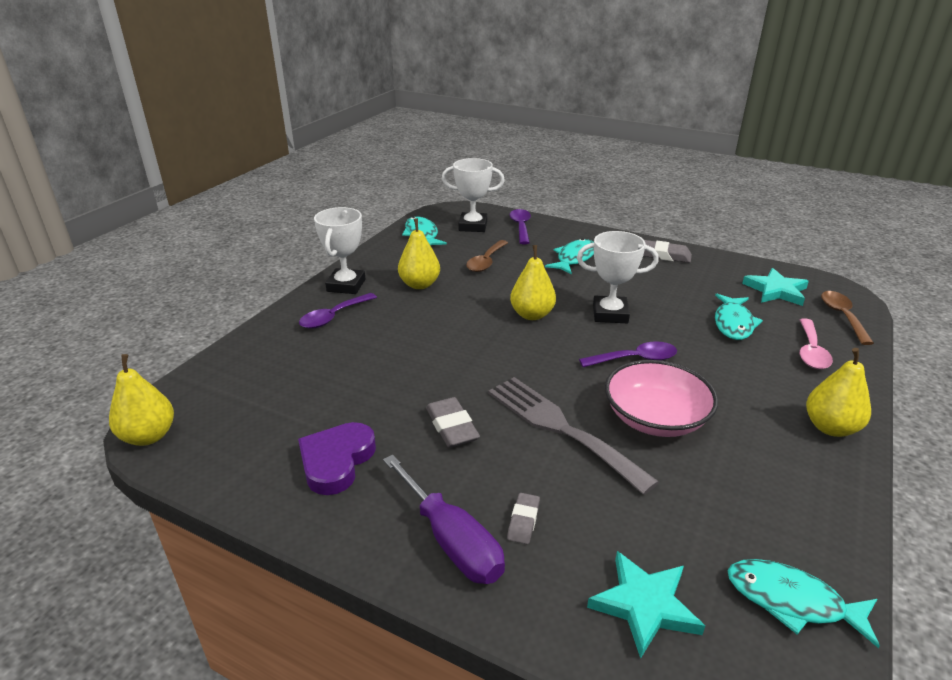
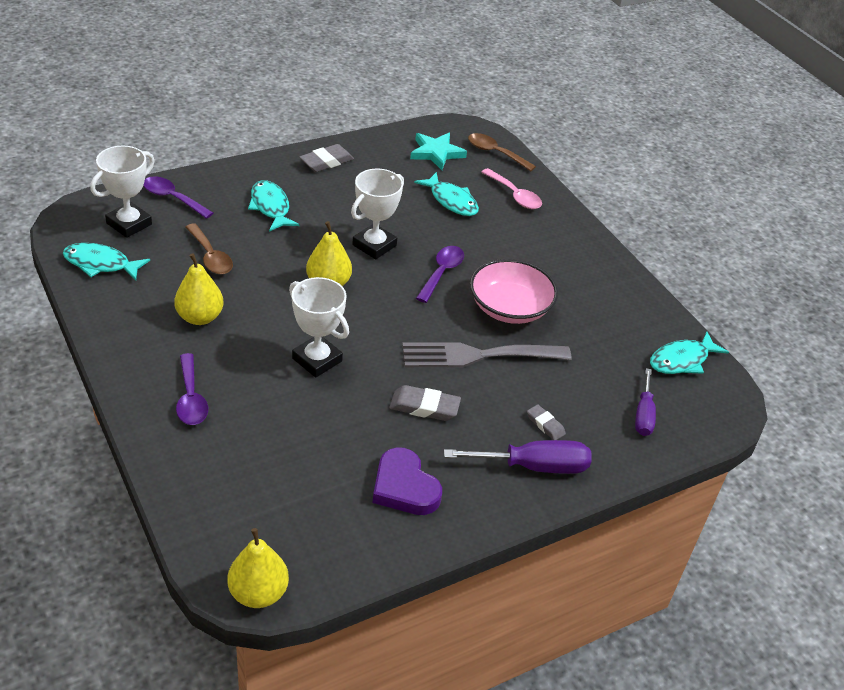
camera: 60 degrees left, 10 degrees up
(346, 285) = (140, 364): white trophy -> white trophy (317, 360)
(644, 605) = (643, 415): turquoise star -> purple screwdriver
(830, 427) = (585, 247): yellow pear -> none

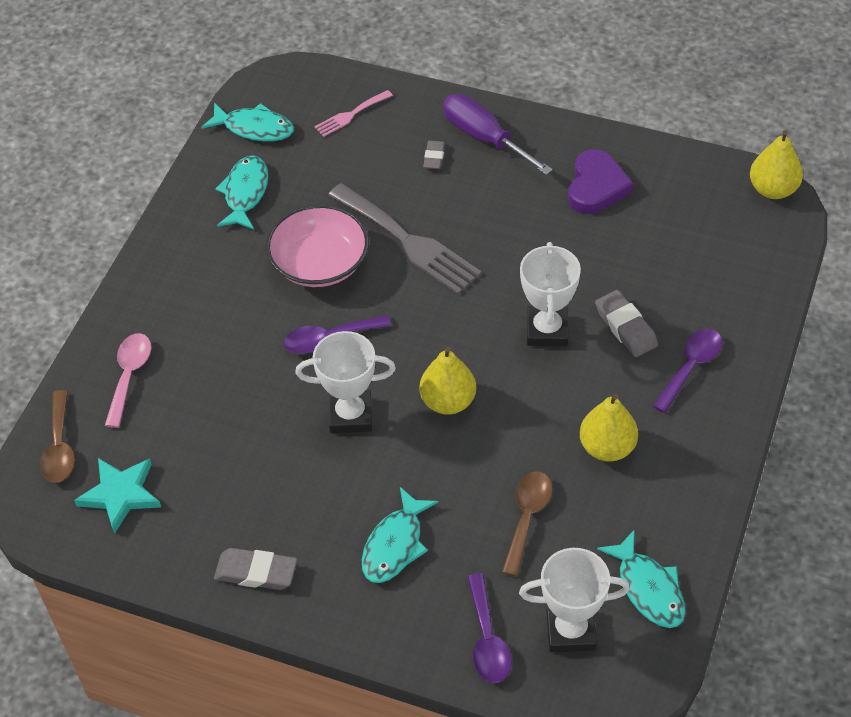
camera: 125 degrees left, 10 degrees up
(424, 407) = (507, 231): grey eraser -> grey eraser (625, 327)
(451, 201) = (201, 415): turquoise fish -> turquoise fish (245, 193)
(643, 415) = (351, 115): purple screwdriver -> pink fork

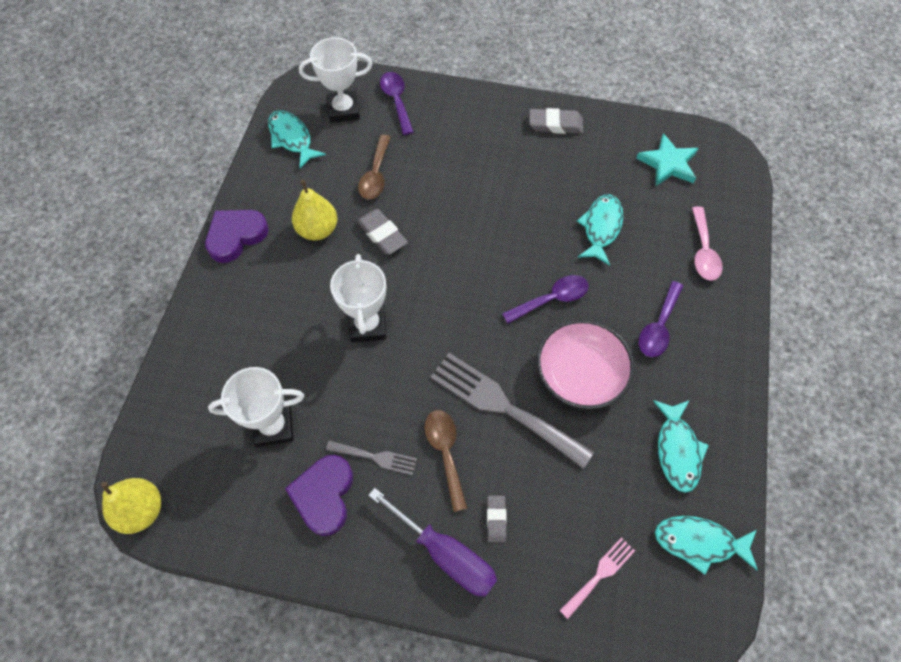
camera: 170 degrees right, 10 degrees up
(60, 446) = (729, 192): brown spoon -> brown spoon (445, 453)
(350, 415) = (518, 236): white trophy -> white trophy (273, 426)
(395, 544) = (465, 149): turquoise fish -> turquoise fish (601, 228)
(448, 401) = (443, 254): yellow pear -> none
(544, 211) = (375, 457): none -> grey fork
(625, 327) = (300, 335): grey eraser -> grey eraser (382, 234)
(690, 367) = (247, 302): purple spoon -> purple spoon (658, 326)
(714, 449) = (236, 236): none -> purple heart

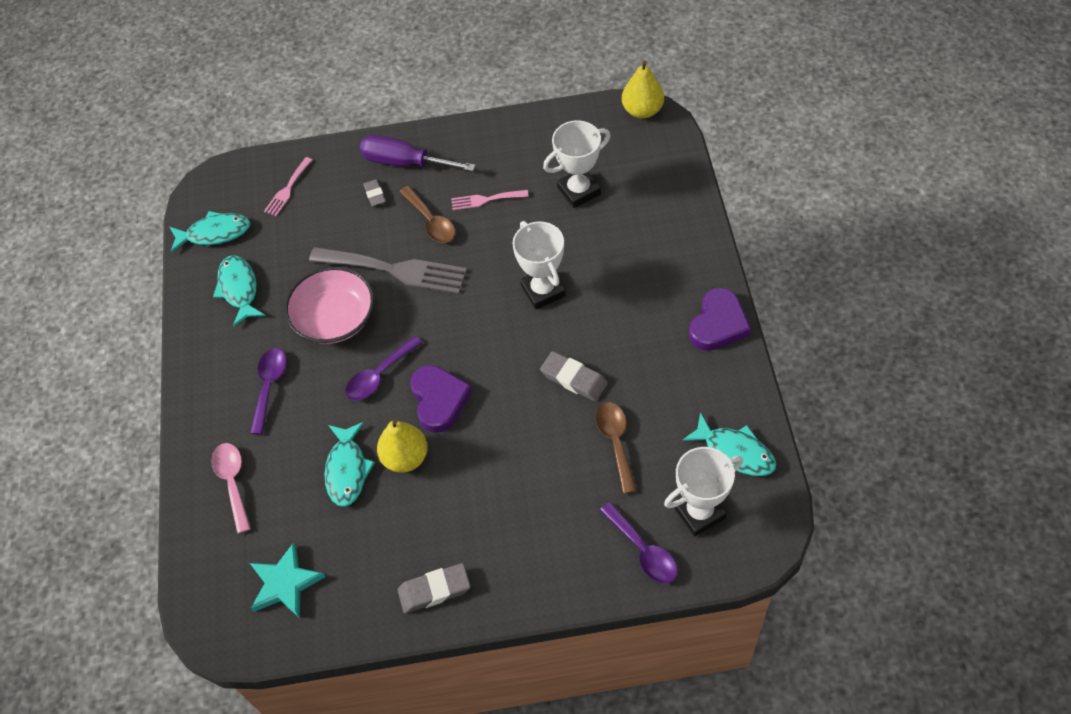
camera: 165 degrees right, 5 degrees down
(318, 230) = (641, 359): yellow pear -> yellow pear (405, 457)
(324, 495) = (513, 164): purple heart -> purple heart (439, 400)
(375, 457) = (485, 200): grey fork -> pink fork

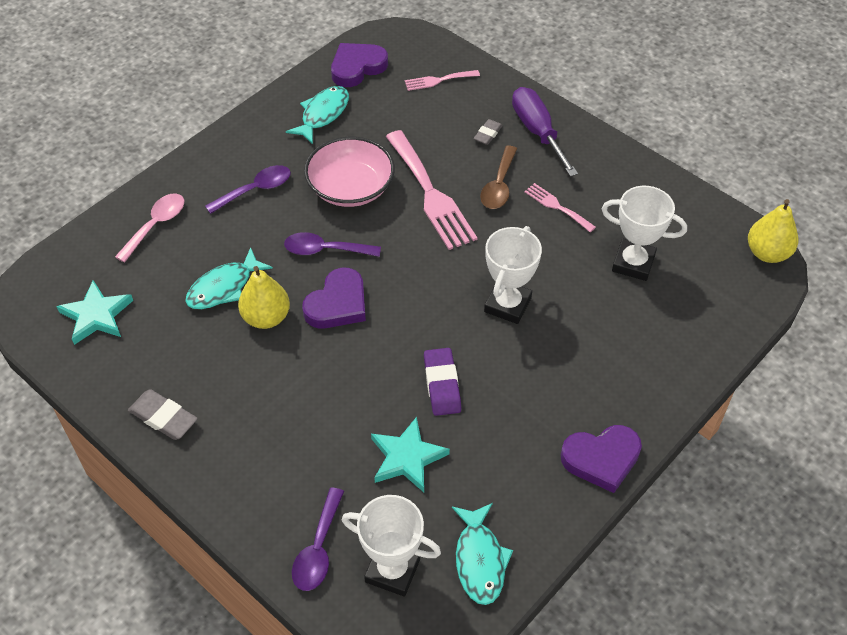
camera: 45 degrees right, 5 degrees down
(214, 233) = (357, 67): turquoise fish -> purple heart
(395, 270) = (431, 194): grey fork -> pink fork
(574, 379) = (442, 384): grey eraser -> purple eraser
(615, 442) = (407, 457): brown spoon -> turquoise star

